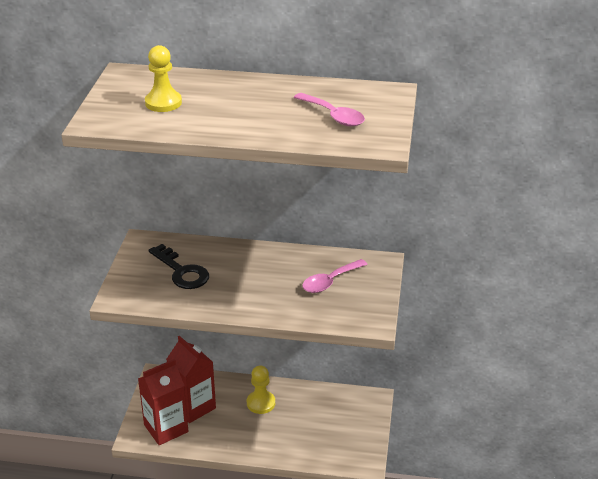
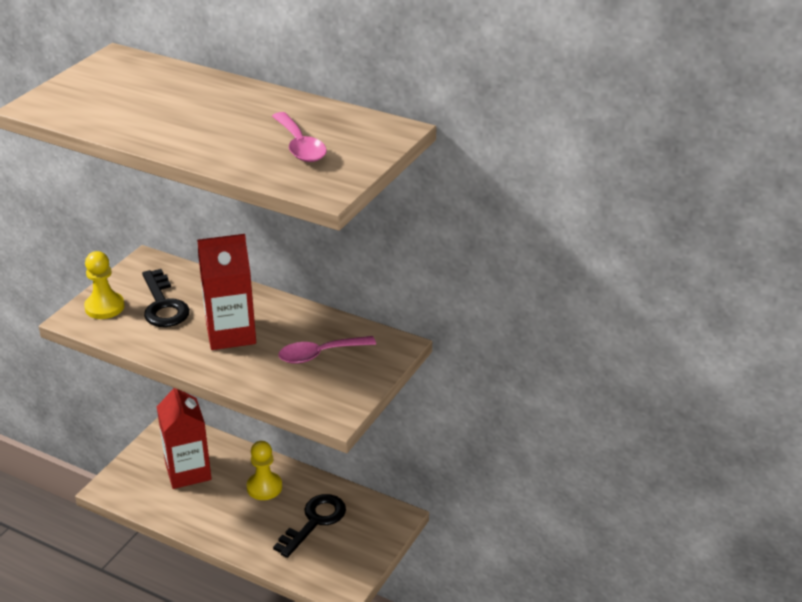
camera: 20 degrees right, 0 degrees up
(163, 103) = (126, 97): yellow pawn -> yellow pawn (104, 307)
(166, 428) = (144, 488): red carton -> red carton (231, 334)
(314, 418) = (314, 521): none -> black key

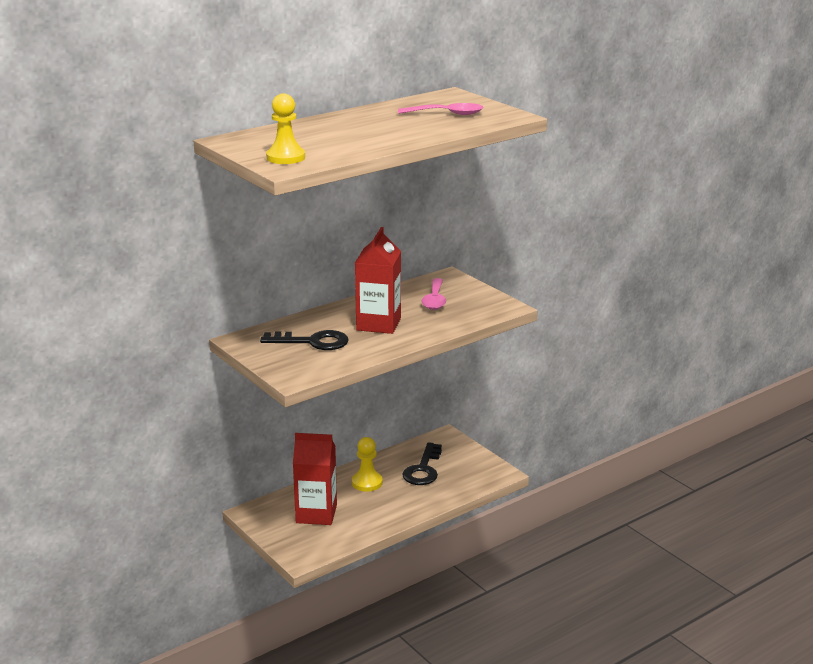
camera: 65 degrees left, 10 degrees down
(104, 307) = (289, 364): yellow pawn -> yellow pawn (285, 157)
(314, 521) = (423, 469): black key -> black key turned 135 degrees counterclockwise

